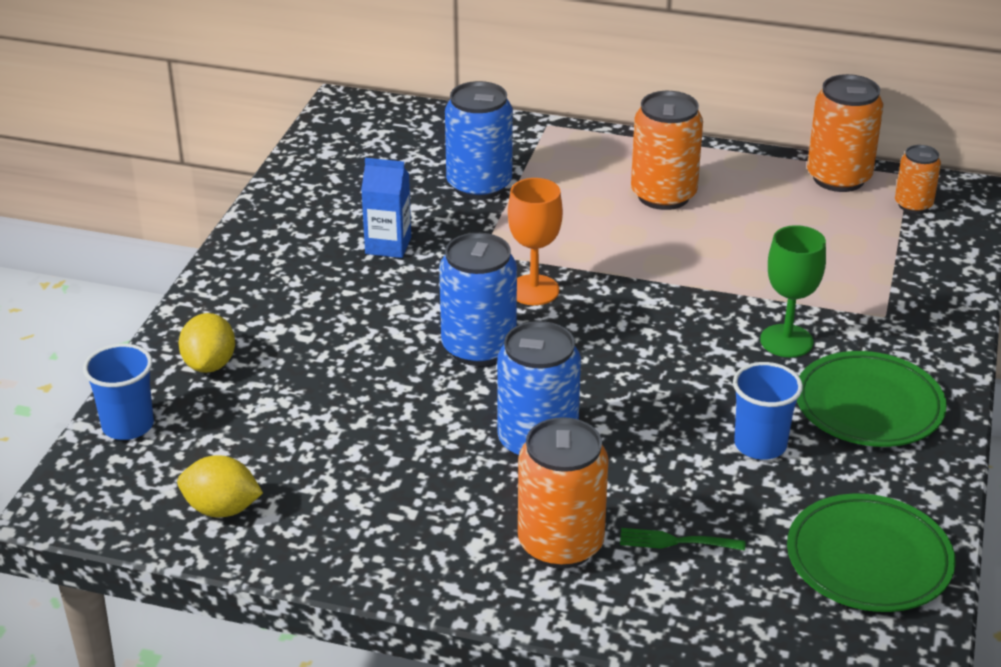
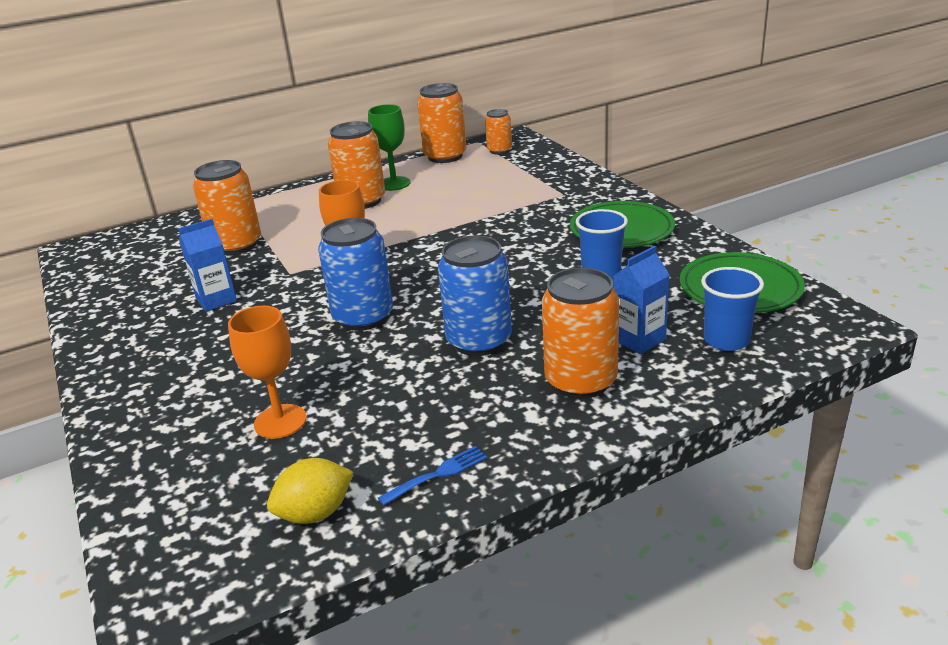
camera: 40 degrees left, 5 degrees down
(128, 425) = (148, 511): blue cup -> blue cup (726, 340)
(210, 364) = (169, 432): yellow lemon -> none
(291, 411) = (280, 421): none -> orange goblet
(337, 542) = (437, 475): none -> blue fork
(479, 185) = (236, 245): blue can -> orange can
(676, 541) = (639, 339): green fork -> blue carton
(786, 341) = (534, 226): green goblet -> green goblet (394, 184)

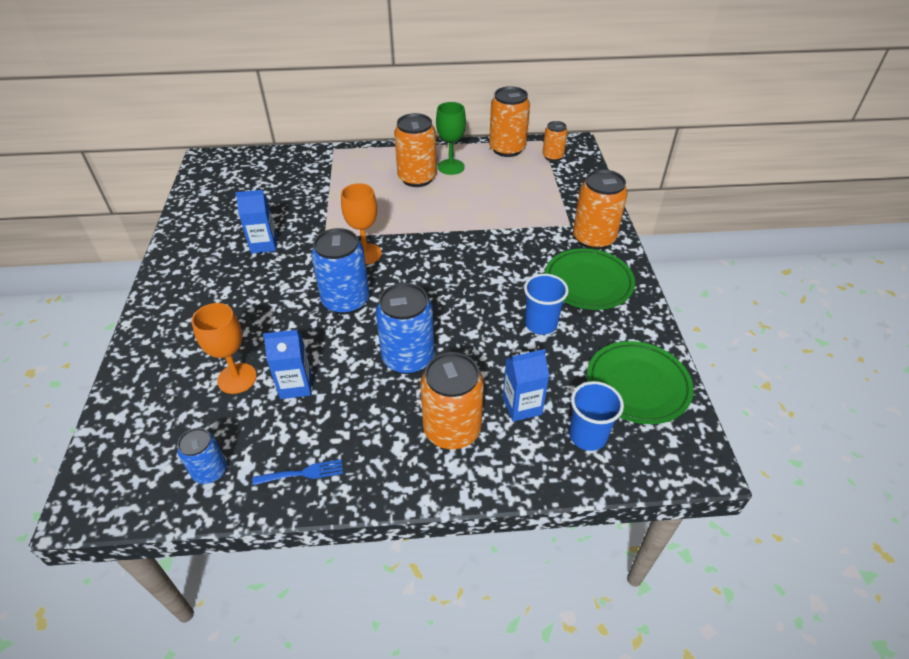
camera: 20 degrees right, 15 degrees up
(236, 245) = (307, 194): orange can -> orange can (593, 238)
(315, 513) = (210, 471): yellow lemon -> blue can
(362, 404) = (296, 385): none -> blue carton

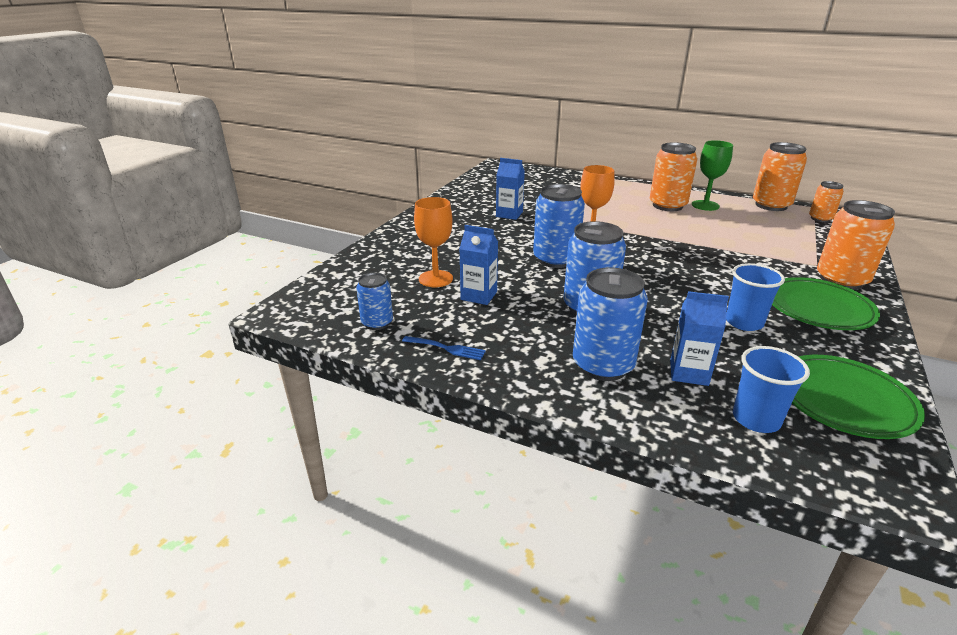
camera: 30 degrees right, 15 degrees down
(452, 429) = (603, 366): orange can -> blue can

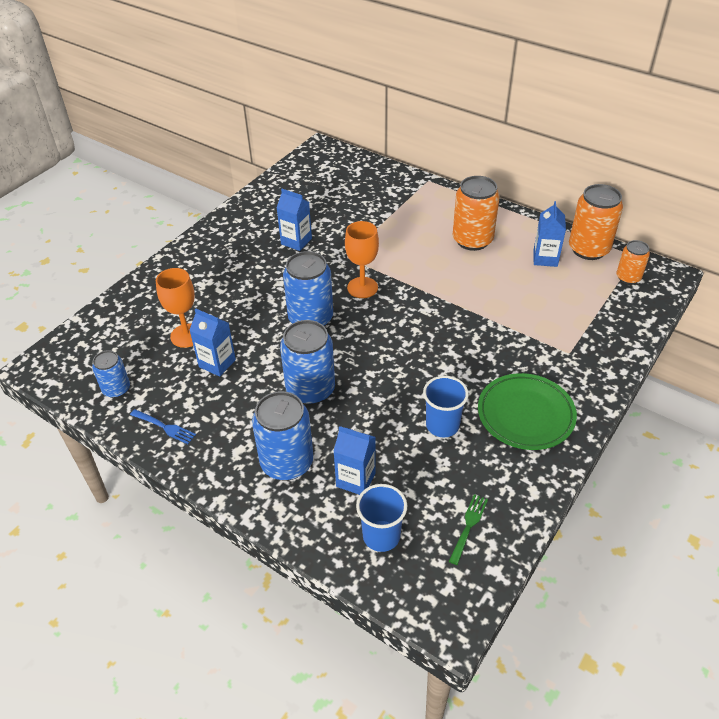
camera: 10 degrees right, 15 degrees up
(705, 205) = (514, 243): green goblet -> none
(739, 212) = (545, 258): none -> blue carton
(841, 280) = (578, 378): orange can -> none
(844, 400) = (468, 526): green plate -> green fork

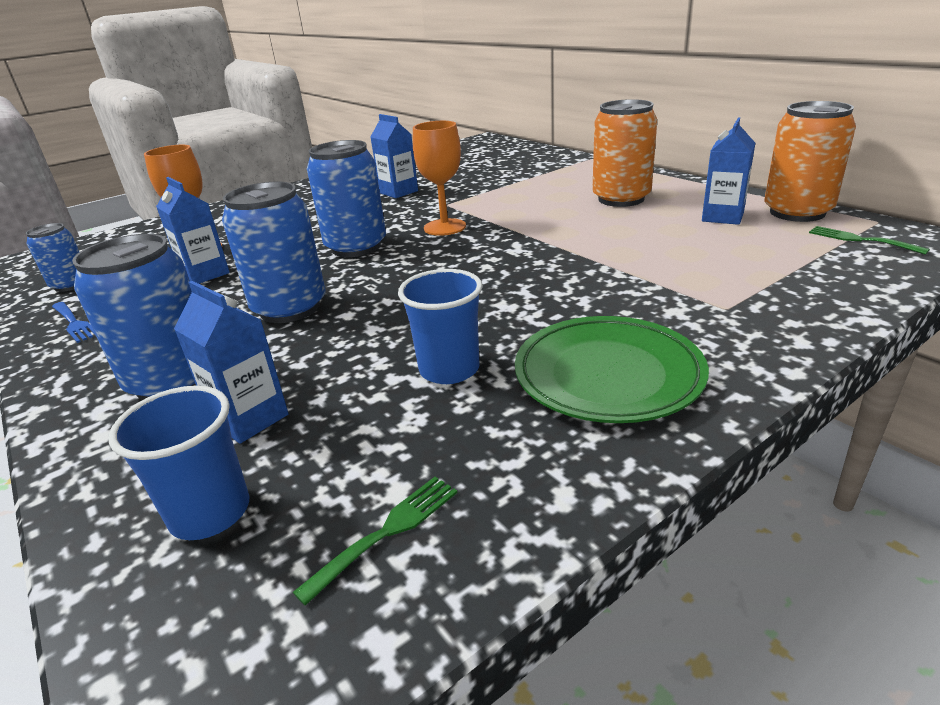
camera: 20 degrees right, 15 degrees down
(628, 277) = (861, 240): orange can -> green fork

